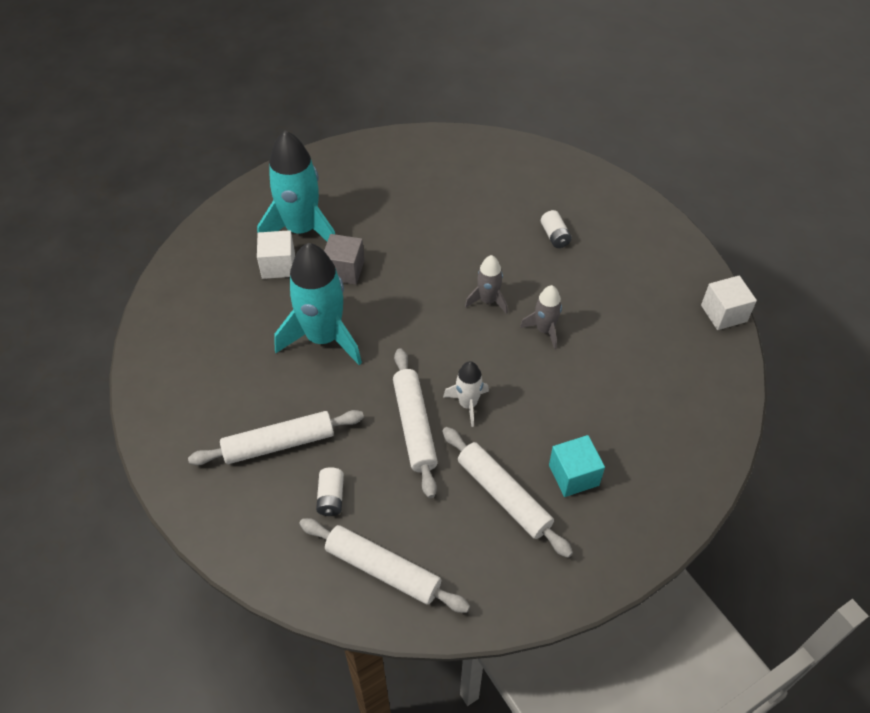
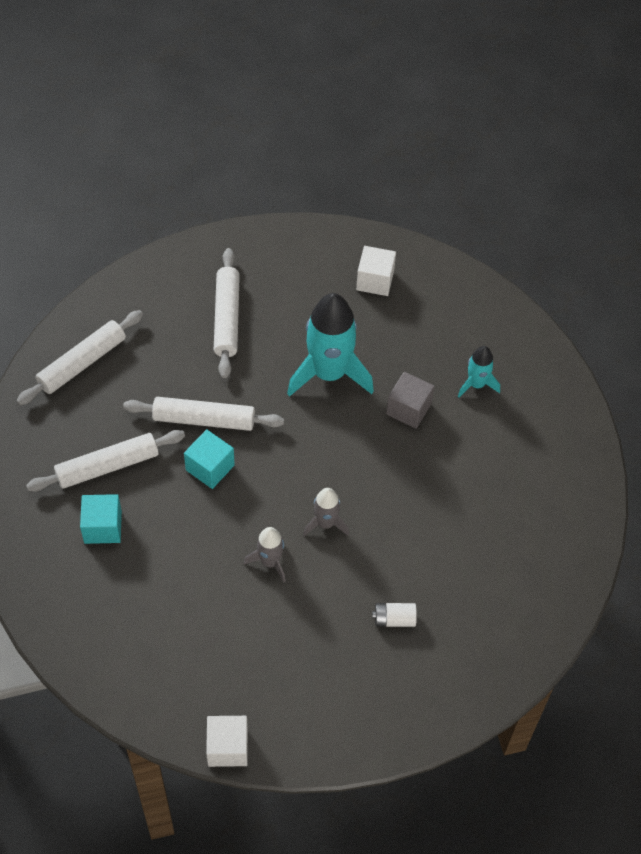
camera: 105 degrees right, 5 degrees up
(278, 265) = (433, 355): white cube -> white cube (375, 280)
(301, 230) = (476, 384): turquoise rocket -> turquoise rocket, size x0.50
(331, 497) = (160, 343): white battery -> none
(468, 404) = (210, 467): white rocket -> turquoise cube

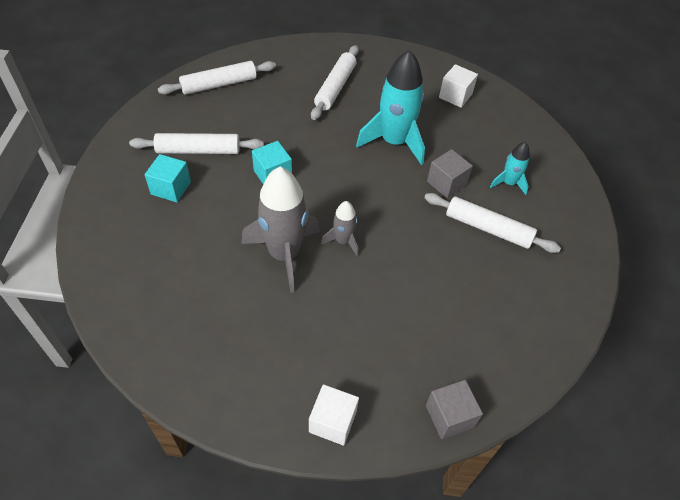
camera: 20 degrees right, 5 degrees down
(204, 419) = (285, 143): white rolling pin -> white rolling pin (488, 228)
(227, 747) = (171, 388): white cube -> white cube (332, 421)
(270, 562) = (284, 254): grey rocket -> grey rocket, size x1.99
(394, 619) = (366, 334): white battery -> none
(505, 672) = (449, 416): none -> grey cube

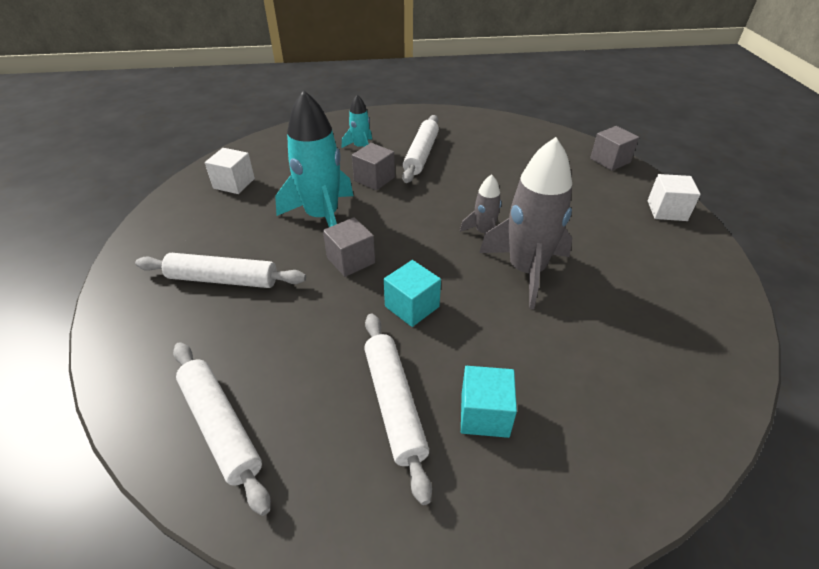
camera: 100 degrees left, 10 degrees down
(334, 151) = (351, 260): none -> grey cube

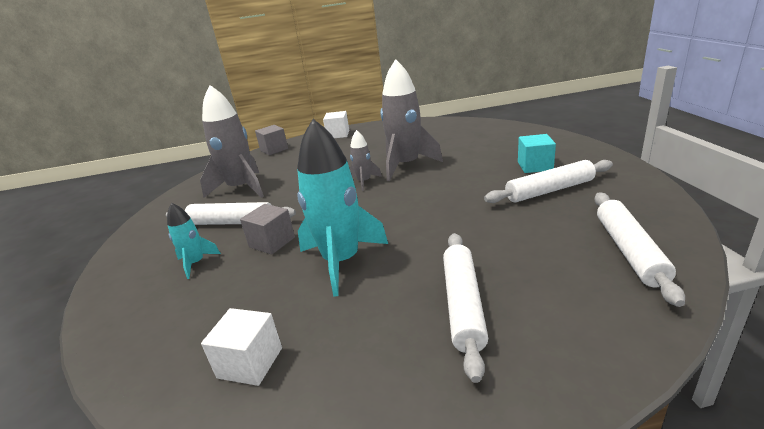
camera: 90 degrees left, 15 degrees down
(220, 426) = (629, 251): white rolling pin -> white rolling pin turned 45 degrees counterclockwise
(351, 260) = (410, 231): grey cube -> none
(412, 306) = (458, 197): turquoise cube -> none
(495, 151) = (241, 188): none -> grey rocket

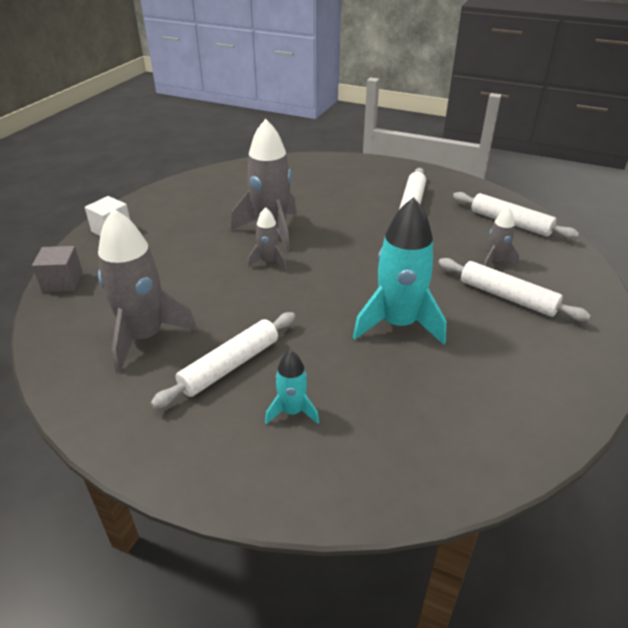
camera: 60 degrees left, 10 degrees up
(250, 362) = (489, 410): white cube -> none
(272, 242) = (314, 350): grey cube -> none
(523, 271) = (495, 261): none -> grey rocket
(535, 166) = (368, 190): turquoise cube -> none

